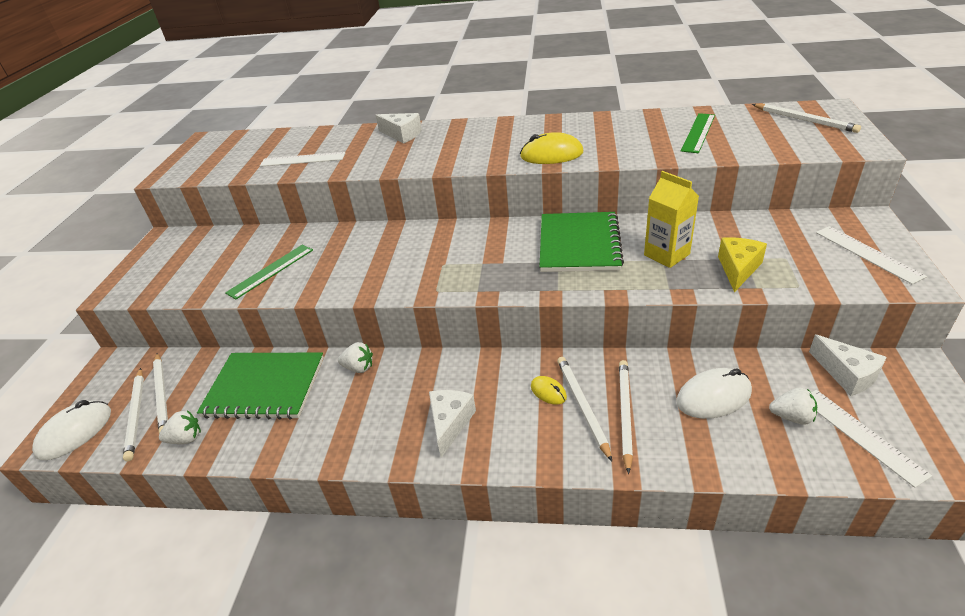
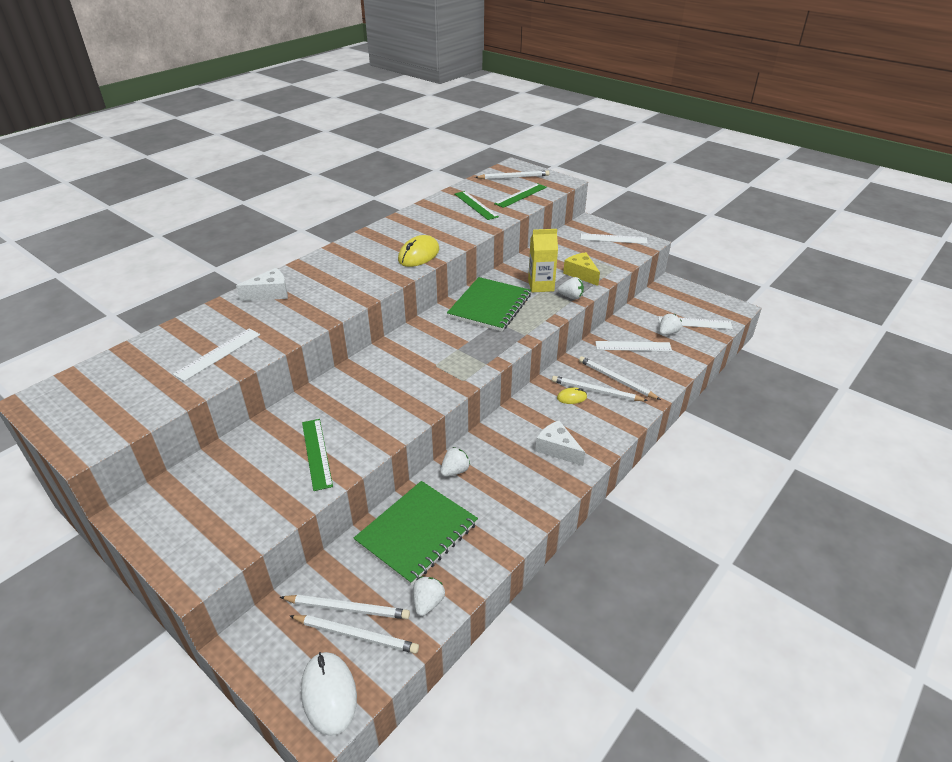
camera: 60 degrees left, 0 degrees up
(579, 244) = (490, 306): green notebook -> green notebook turned 75 degrees clockwise
(677, 284) = (571, 297): none -> white strawberry
(713, 397) = (633, 346): white mouse -> white ruler
(772, 142) = (520, 195): none -> green ruler
(847, 374) = (657, 303): white cheese -> none

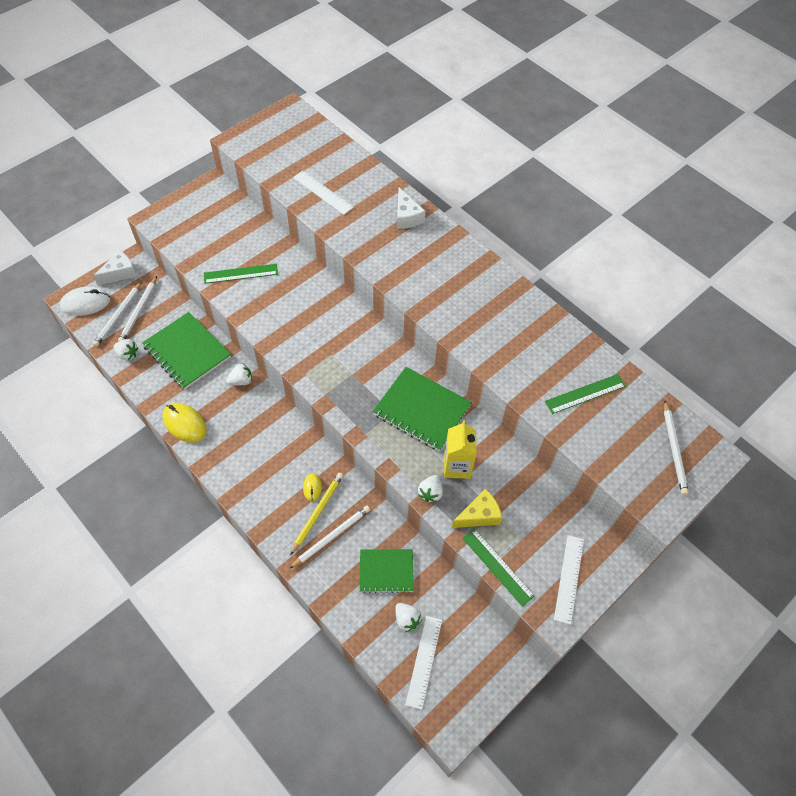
camera: 95 degrees right, 20 degrees up
(418, 255) = (465, 328): yellow mouse -> yellow mouse (184, 424)
(454, 471) = (241, 381): white strawberry -> white strawberry turned 75 degrees counterclockwise
(520, 195) = (614, 448): green ruler -> green ruler (497, 566)
(557, 449) = (247, 460): white cheese -> white cheese (120, 273)
(596, 391) = (317, 512): white pencil -> yellow pencil
(633, 346) = (386, 571): white ruler -> green notebook

